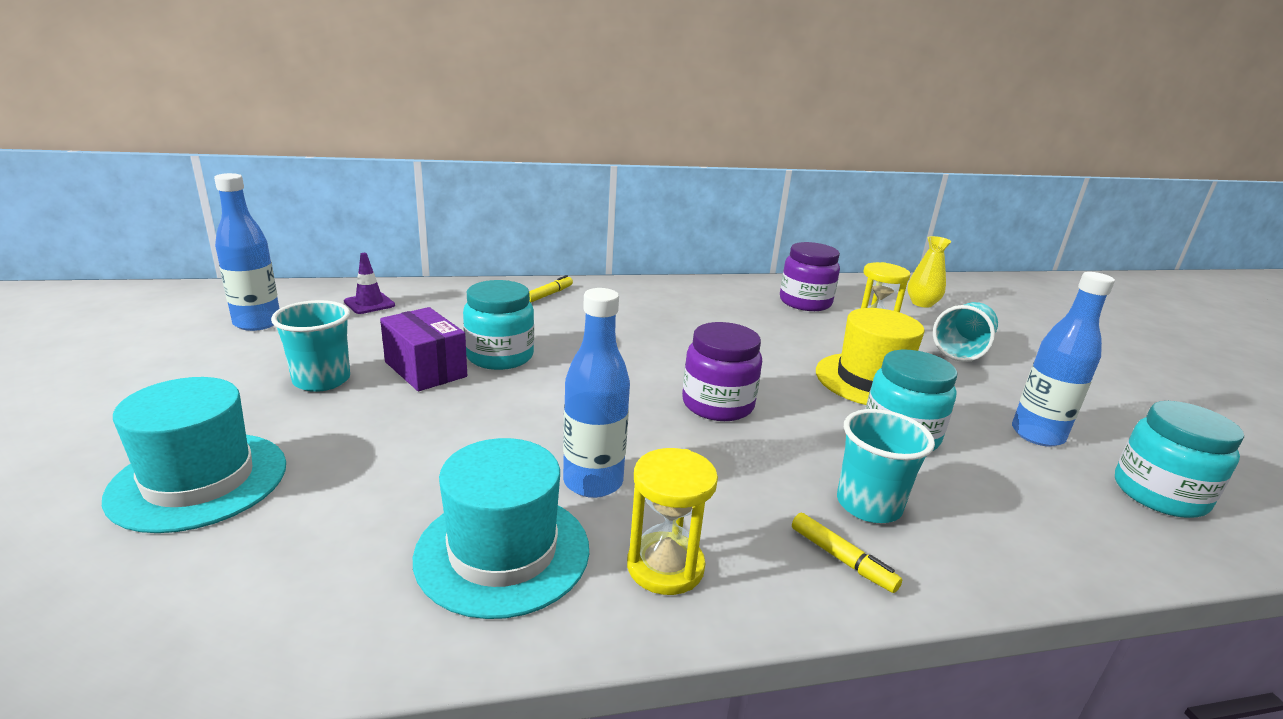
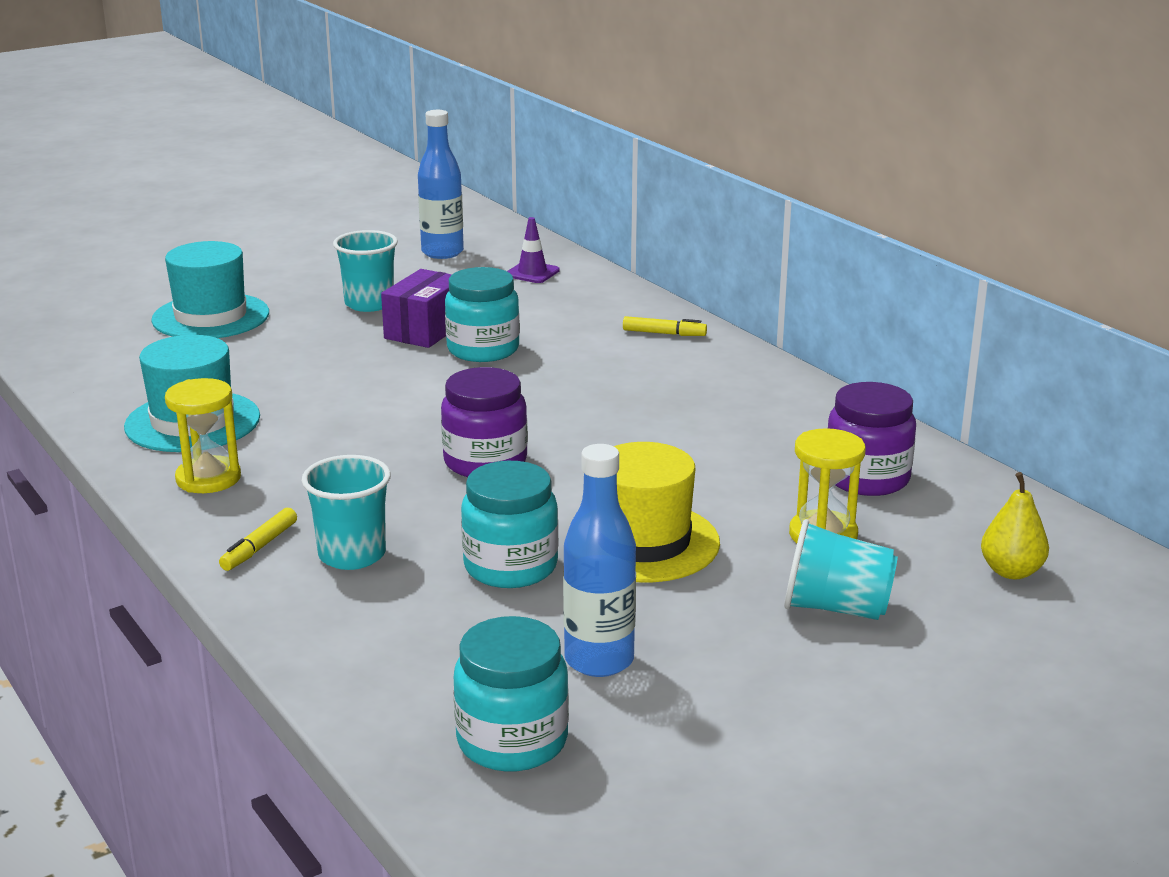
camera: 70 degrees right, 0 degrees up
(593, 482) = (299, 433): blue bottle -> none
(922, 303) = (1011, 571): yellow vase -> yellow pear

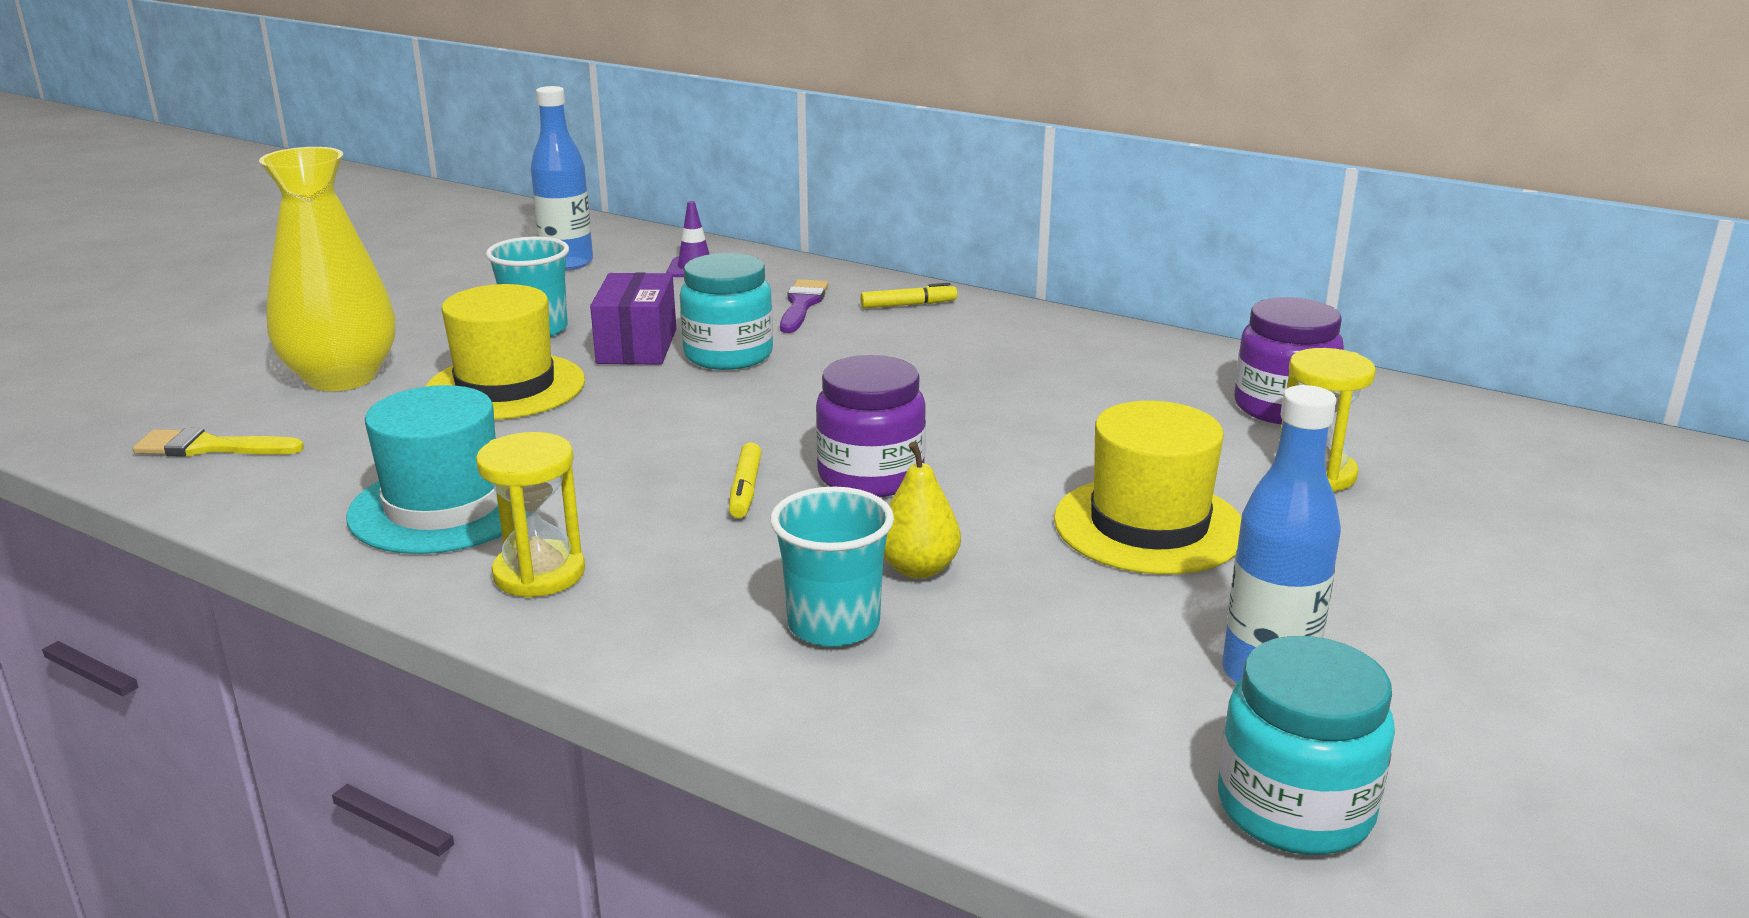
camera: 25 degrees left, 0 degrees up
(93, 351) = (210, 447): none -> yellow brush
(211, 317) = (342, 377): turquoise hat -> yellow vase
(259, 547) = (702, 645): yellow marker -> yellow marker (745, 490)
(307, 344) = (505, 387): none -> yellow hat
(510, 567) = (1039, 590): turquoise jar -> none
(581, 318) = (802, 305): none -> purple brush
(836, 608) = (1424, 547): turquoise cup -> none
(1011, 571) = (1526, 468): yellow pear -> yellow pear (918, 568)

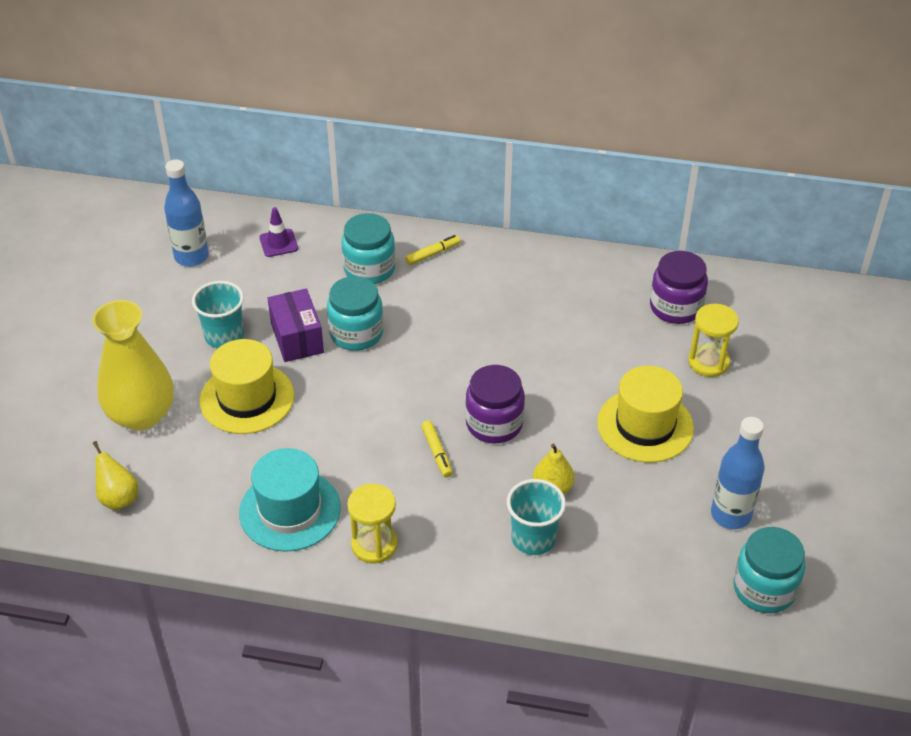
camera: 20 degrees left, 20 degrees up
(210, 447) = (118, 498): yellow brush -> yellow pear
(802, 305) = (369, 269): purple brush -> turquoise jar

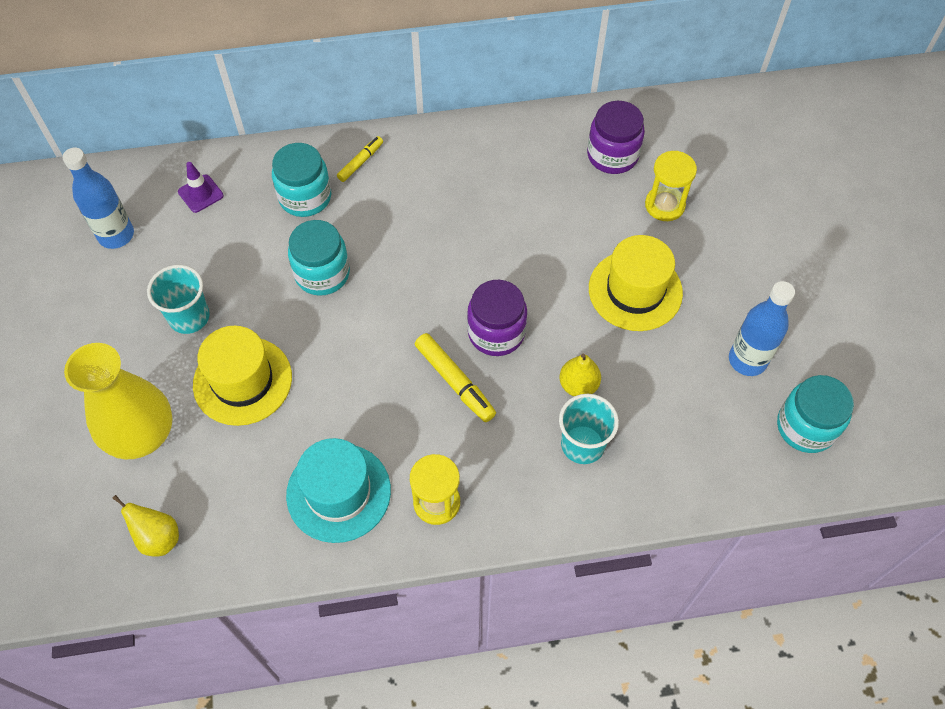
camera: 20 degrees left, 15 degrees up
(297, 338) = (265, 297): purple box -> none
(437, 452) = (455, 381): yellow marker -> yellow marker, size x1.60

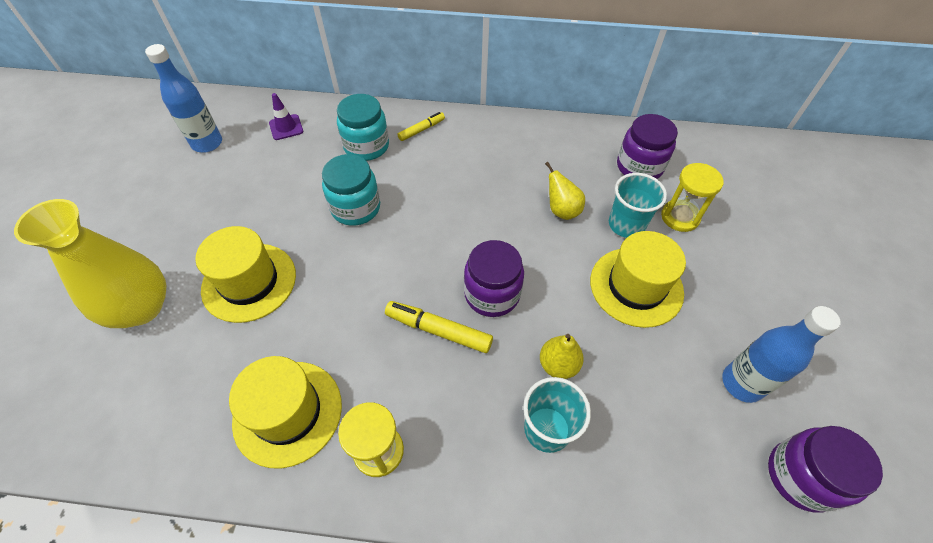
camera: 15 degrees right, 5 degrees down
(158, 538) = (103, 411): yellow pear -> yellow pear (561, 210)
(189, 317) = (231, 218): turquoise cup -> turquoise cup (626, 225)
(338, 492) = (288, 412): turquoise hat -> yellow hat
(455, 381) = (438, 330): yellow marker -> yellow marker turned 135 degrees clockwise
(806, 427) = (800, 476): turquoise jar -> purple jar

